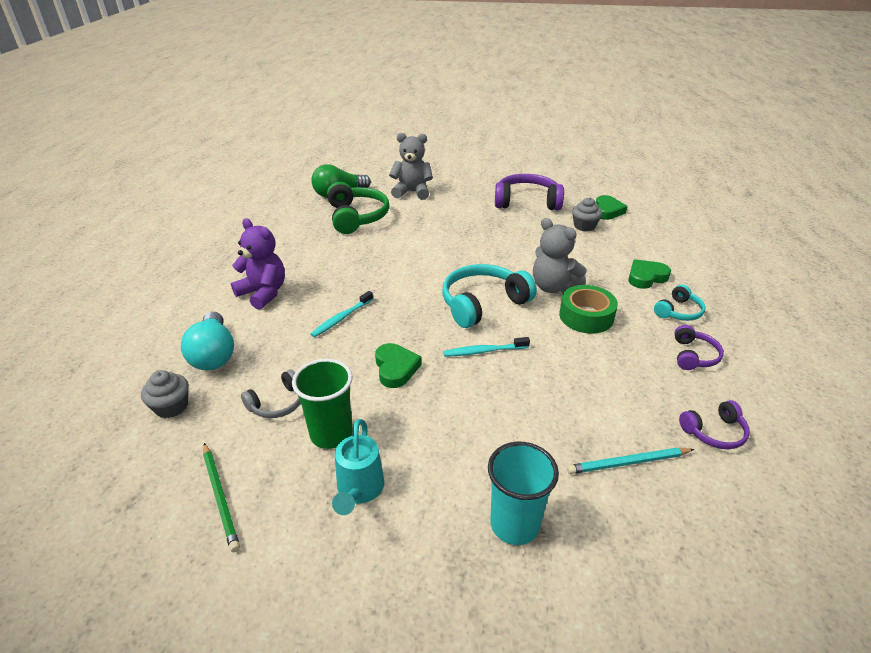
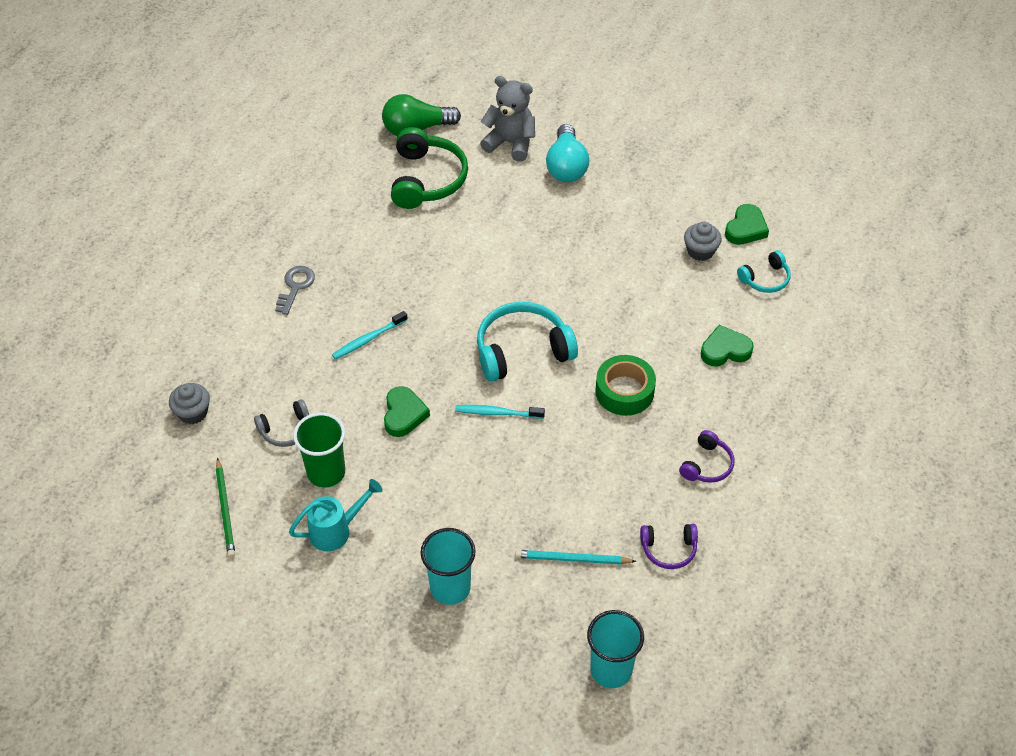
camera: 15 degrees right, 15 degrees up
(214, 354) = (236, 359): turquoise light bulb -> turquoise light bulb (566, 166)
(263, 293) = (295, 286): purple teddy bear -> grey key
(359, 490) = (336, 530): turquoise watering can -> turquoise watering can turned 135 degrees counterclockwise
(527, 202) = (650, 191): purple headphones -> none
(553, 287) = (610, 343): grey teddy bear -> none
(678, 311) = (729, 406): turquoise headphones -> turquoise headphones (765, 279)
(749, 577) = (611, 670): none -> turquoise cup

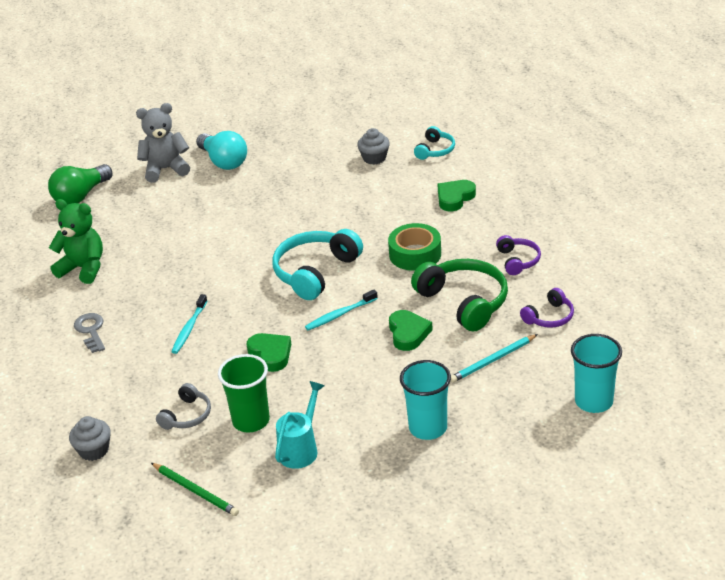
camera: 35 degrees left, 15 degrees down
(348, 214) = (83, 268): none -> green teddy bear
(426, 179) = (124, 219): green headphones -> green headphones (464, 302)
(746, 228) = (390, 132): green heart -> green heart (408, 333)

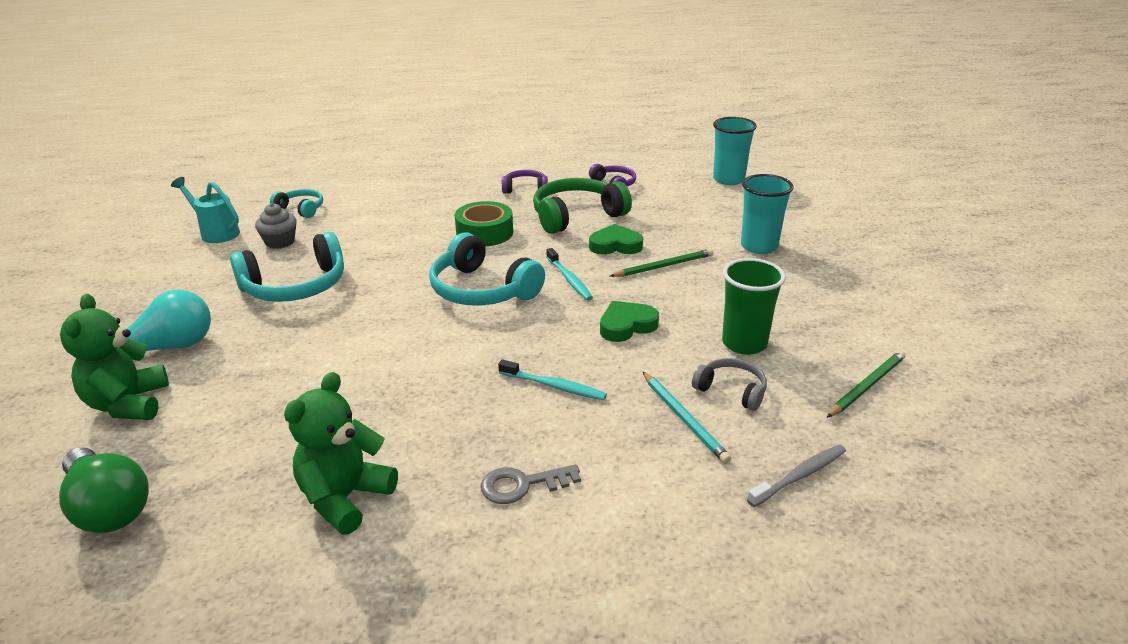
camera: 85 degrees left, 5 degrees down
(94, 450) = (800, 476): grey cupcake -> grey toothbrush
(165, 169) = (128, 404): grey teddy bear -> green teddy bear
(301, 449) = (790, 313): turquoise watering can -> turquoise watering can (216, 232)
(307, 185) = (295, 286): none -> turquoise headphones
(373, 366) = (663, 266): none -> green pencil
(455, 198) = (400, 207): green heart -> none
(493, 360) = (667, 211): turquoise pencil -> turquoise pencil (683, 418)

